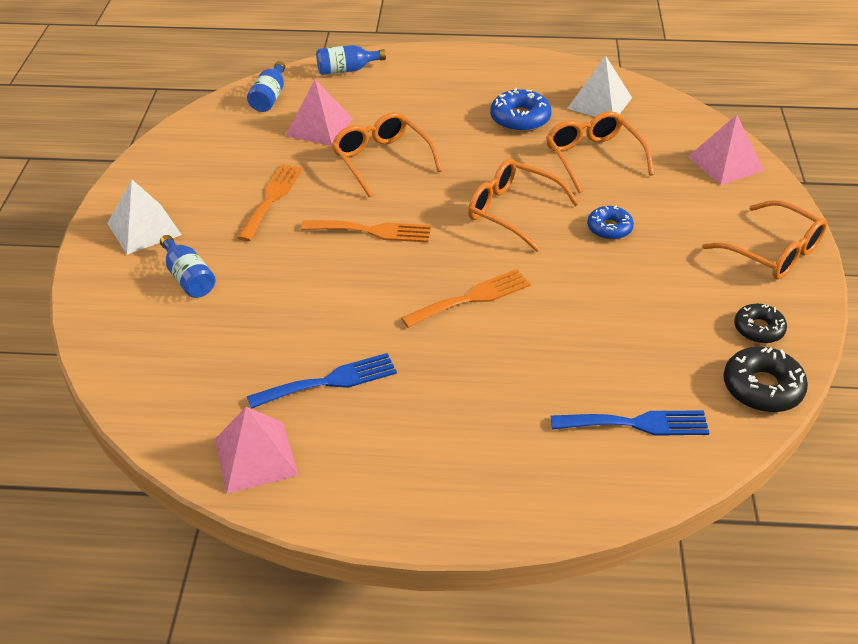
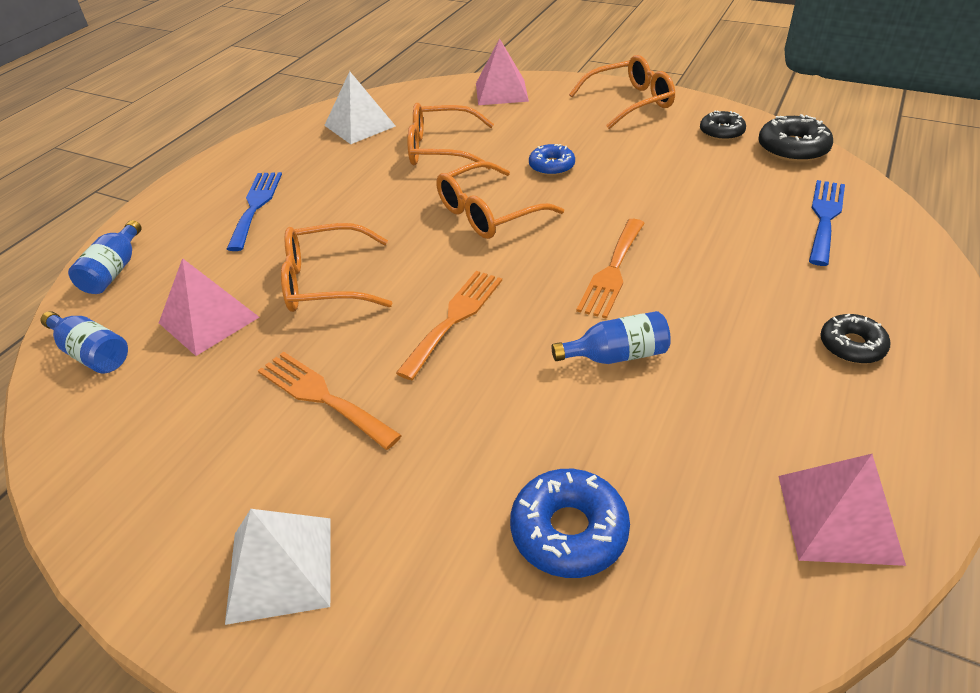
camera: 65 degrees left, 0 degrees up
(188, 278) = (439, 528): blue bottle -> blue bottle (616, 355)
(329, 381) = (713, 414): blue fork -> blue fork (256, 206)
(445, 454) = (852, 346): none -> black donut
(472, 298) = (612, 271): orange fork -> orange fork turned 150 degrees counterclockwise
(520, 119) = (340, 173): blue donut -> blue donut (569, 531)

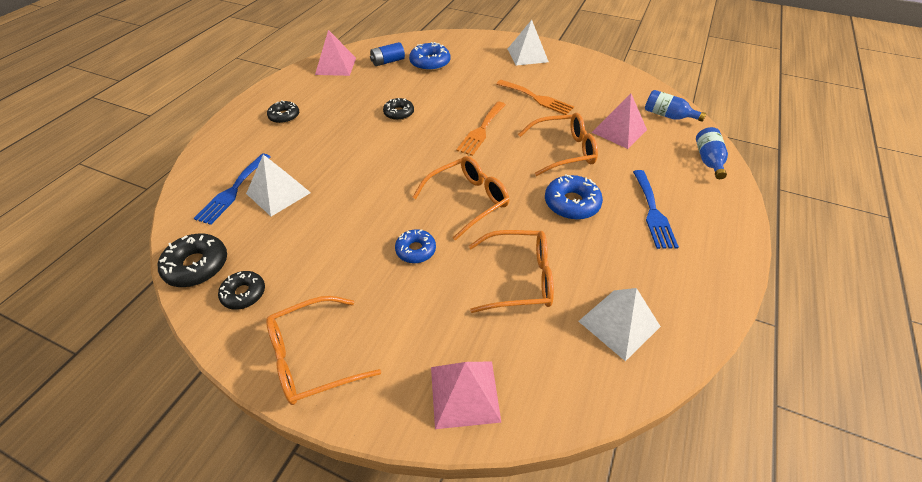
camera: 175 degrees right, 5 degrees up
(352, 213) = (571, 203): none -> blue donut
(612, 271) = (389, 155): orange fork -> none
(616, 355) = (399, 113): blue bottle -> black donut
(693, 538) = (388, 62): none -> blue battery
(756, 216) = (278, 193): none -> white pyramid

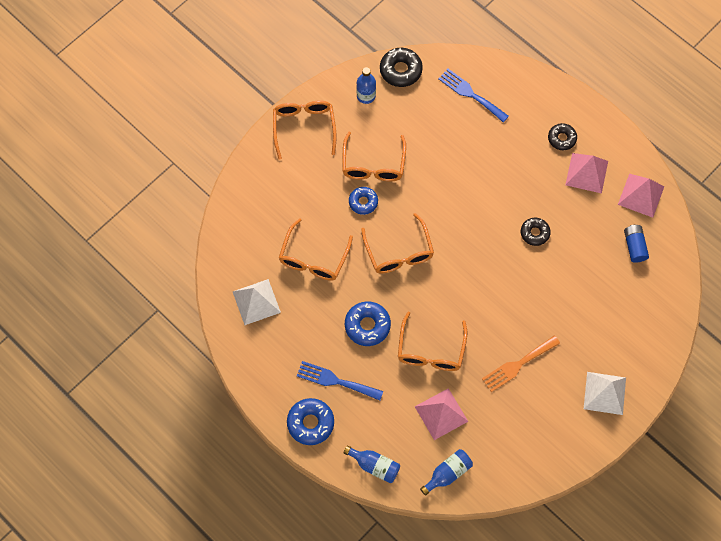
camera: 110 degrees right, 20 degrees up
(244, 293) = (366, 96): black donut -> blue bottle
(278, 193) = (457, 124): white pyramid -> none
(356, 255) = (373, 165): none -> orange glasses
(430, 63) = (619, 287): blue donut -> blue donut (310, 423)
(464, 393) = (249, 198): pink pyramid -> pink pyramid (586, 173)
(481, 130) = (484, 294): orange fork -> none

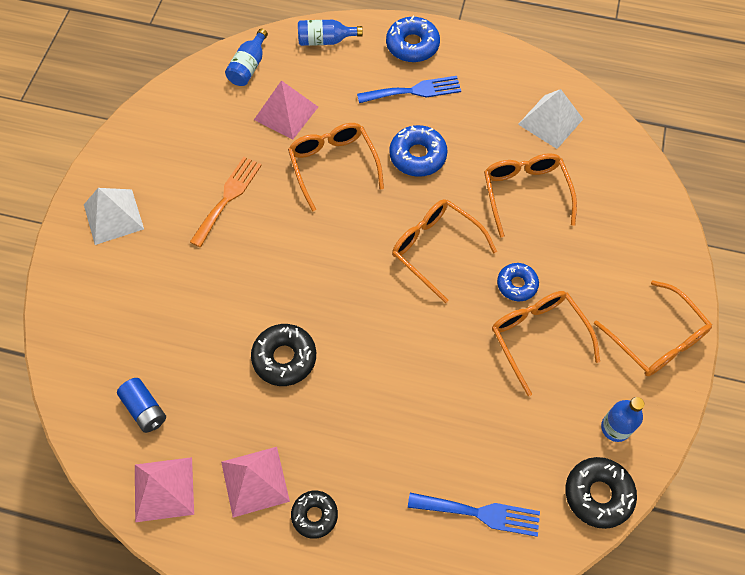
camera: 150 degrees right, 5 degrees down
(534, 233) = (284, 358): black donut -> black donut, size x1.51

